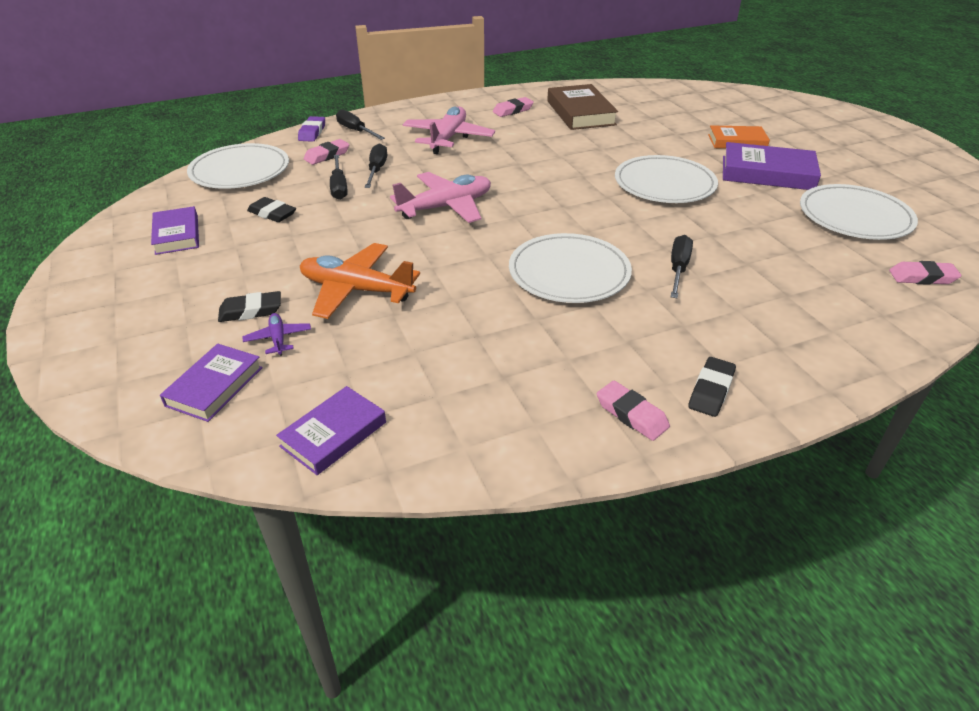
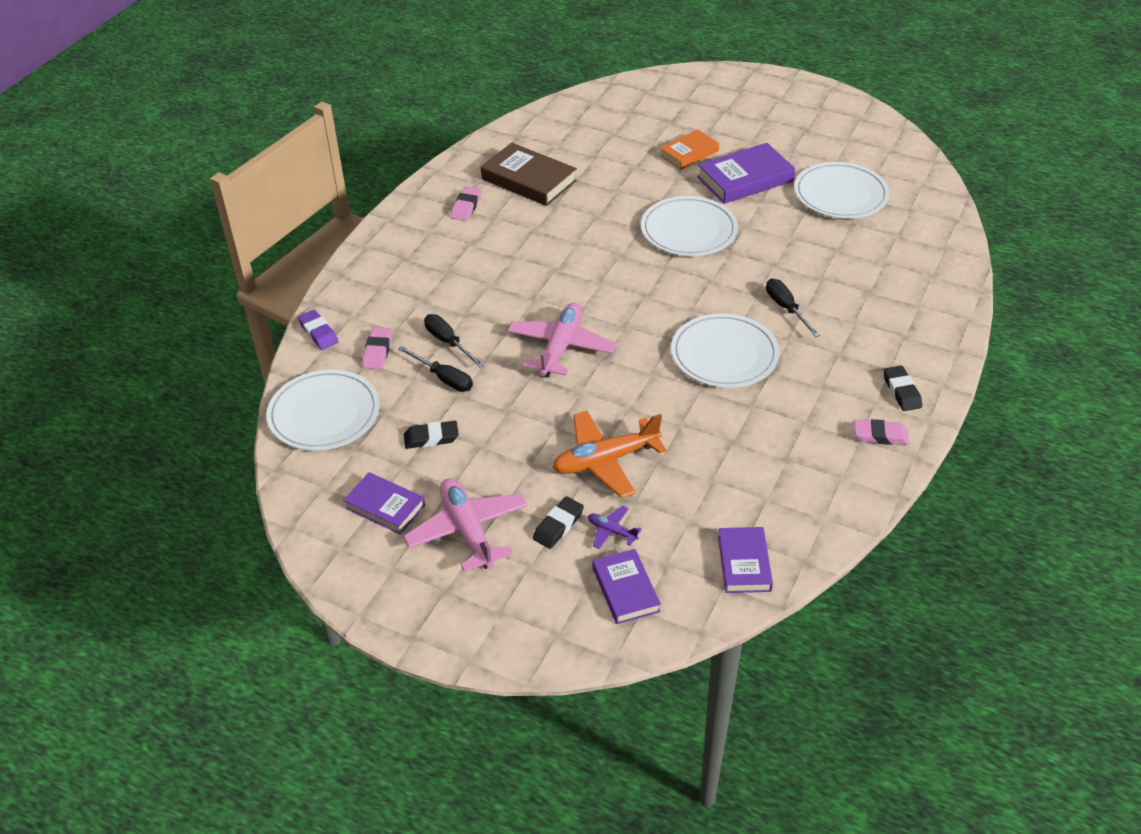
camera: 40 degrees left, 5 degrees up
(356, 131) = (358, 308): black screwdriver -> none
(448, 138) = (457, 272): pink plane -> pink plane (467, 531)
(922, 277) = (924, 230): pink eraser -> none

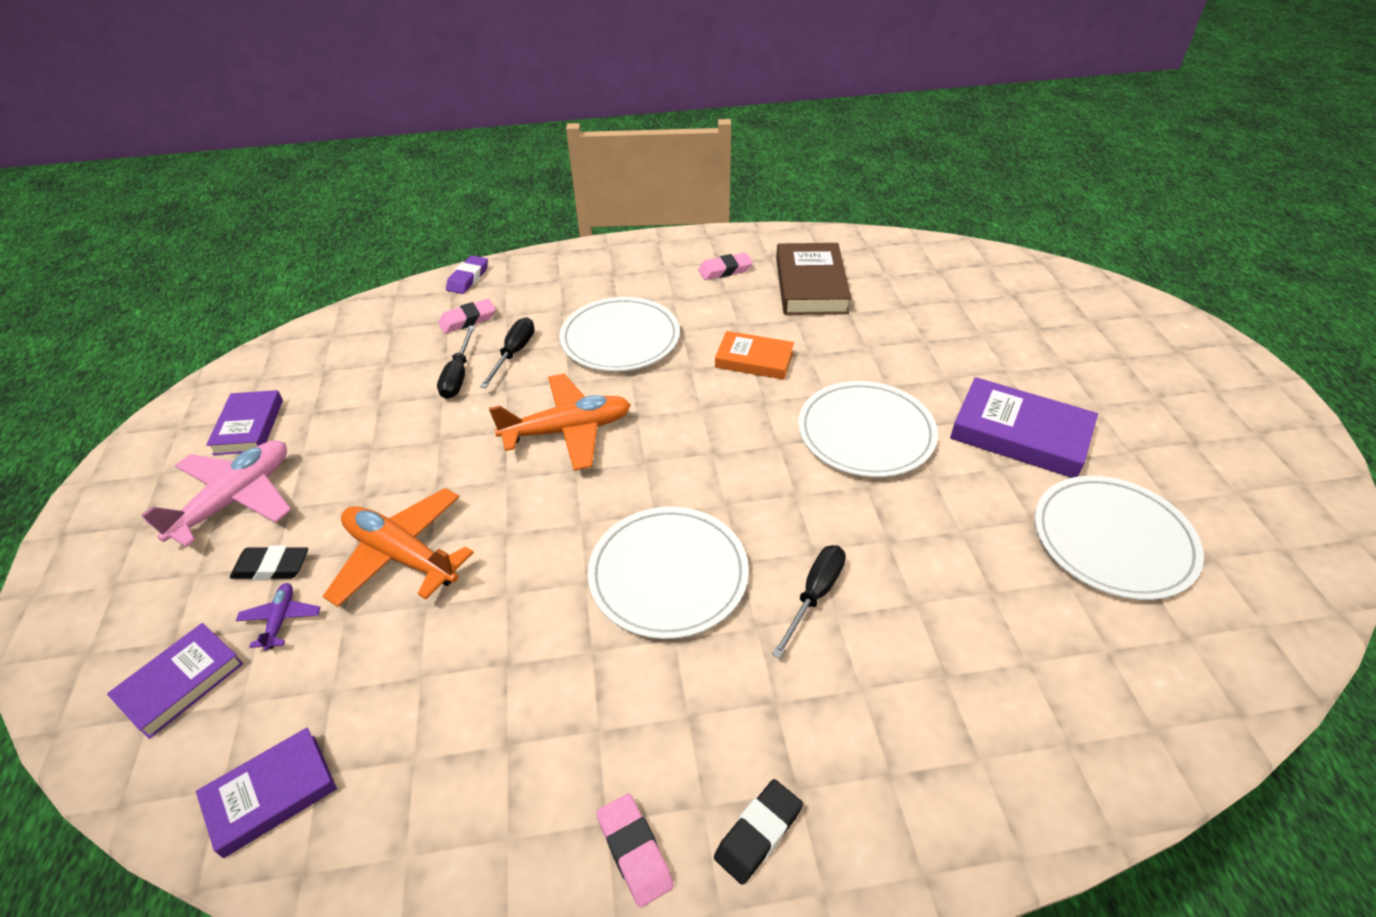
camera: 55 degrees right, 0 degrees up
(324, 414) = (360, 332): white plate -> white plate (620, 338)
(431, 438) = (364, 409): black eraser -> none
(561, 347) = (568, 430): pink plane -> orange plane
(689, 153) = (1002, 367): orange book -> orange book (754, 360)

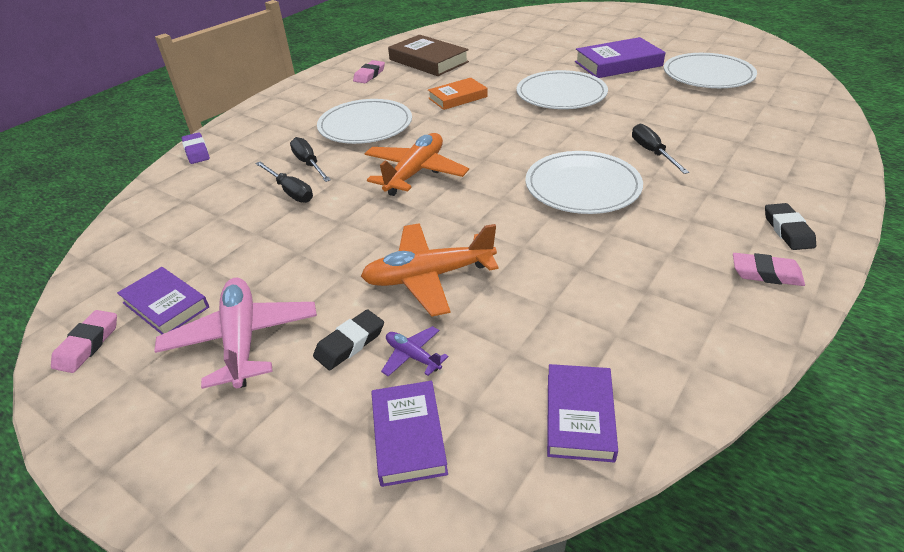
camera: 45 degrees left, 5 degrees down
(468, 320) = (240, 167): pink eraser -> pink eraser (88, 345)

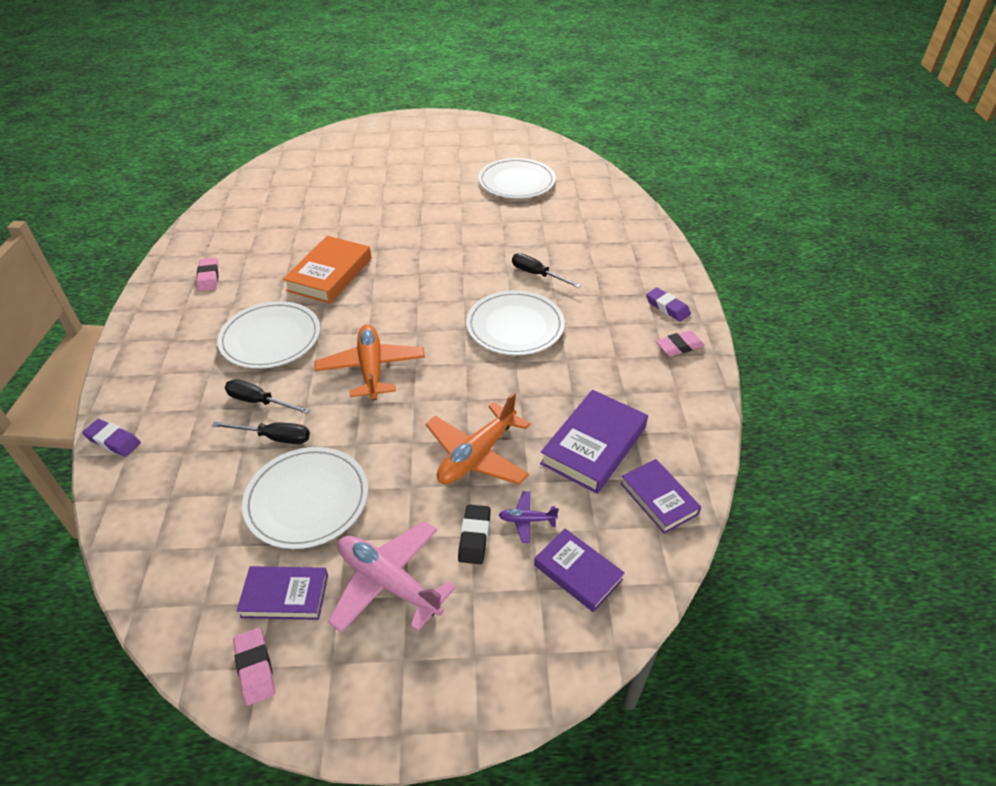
camera: 40 degrees left, 5 degrees up
(428, 61) = (255, 239): brown book -> none
(457, 97) = (329, 274): orange book -> orange book, size x1.56
(561, 94) = (419, 240): white plate -> white plate (307, 500)
(618, 64) = (437, 190): purple book -> purple book (593, 445)
(787, 230) = (667, 307): black eraser -> purple eraser

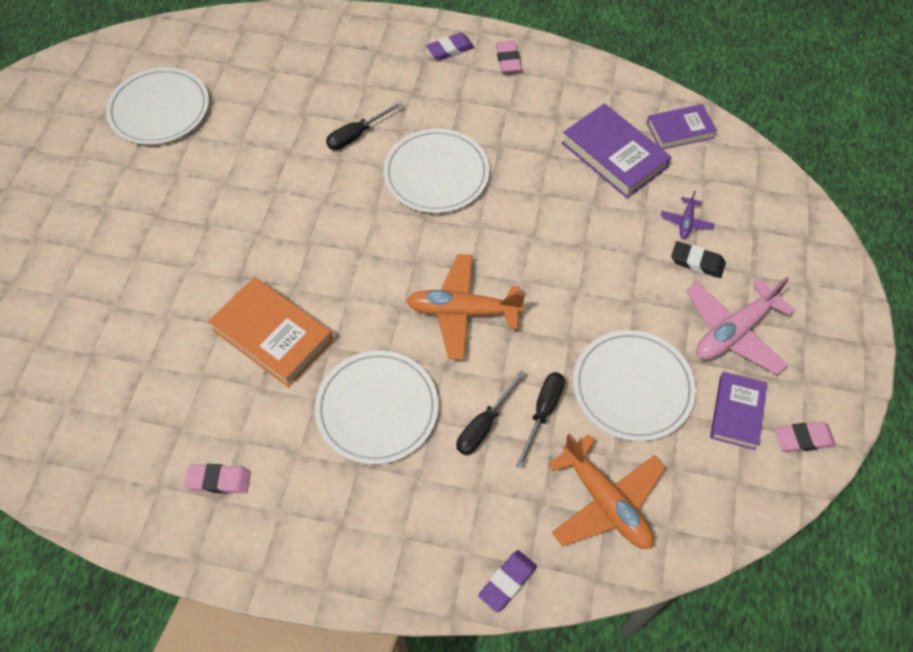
camera: 75 degrees left, 15 degrees up
(477, 455) = (606, 242): orange plane -> orange plane (605, 502)
(578, 572) = (742, 201): purple book -> none

